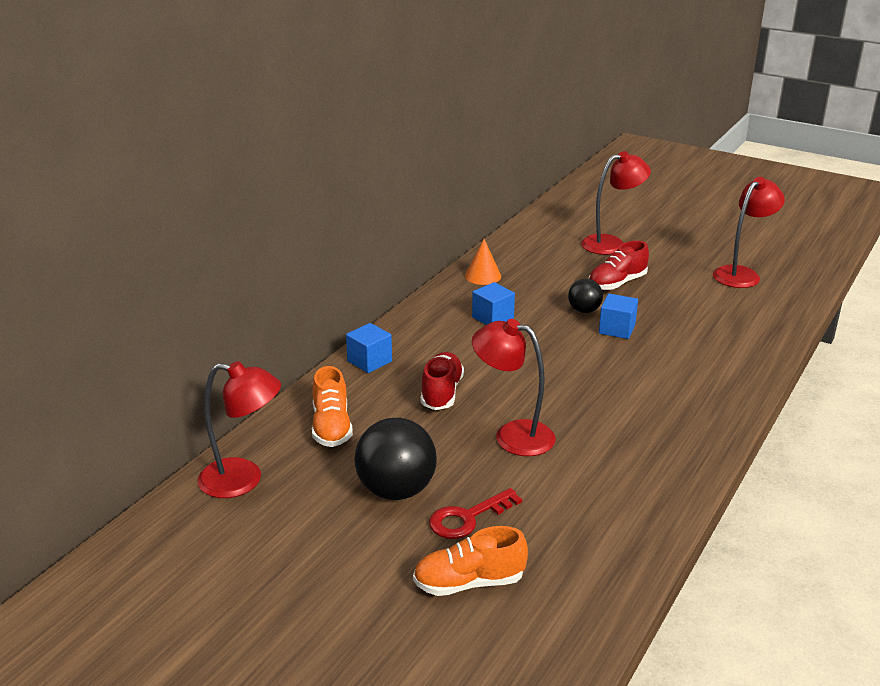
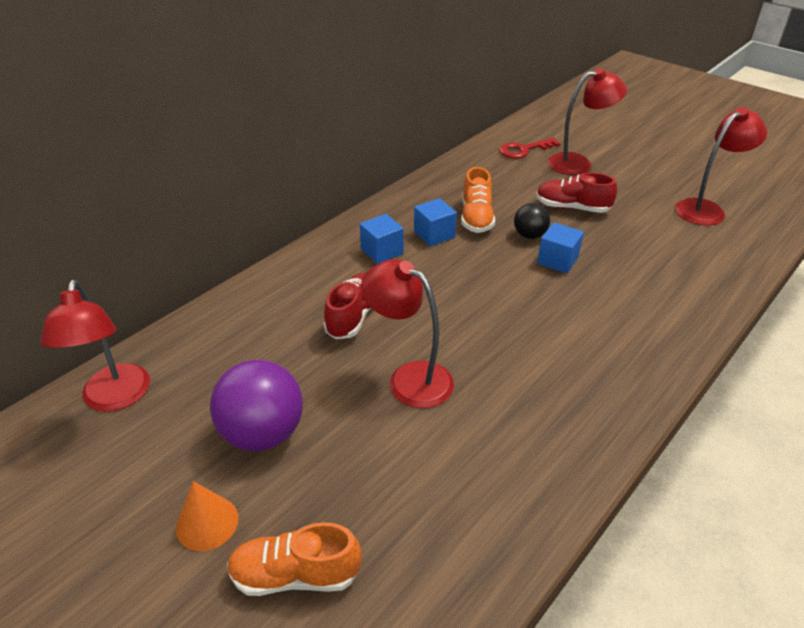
camera: 10 degrees right, 10 degrees up
(243, 480) = (115, 399): red lamp -> red lamp turned 60 degrees clockwise
(331, 427) = (228, 344): orange shoe -> orange shoe (476, 218)
(369, 361) = (295, 271): blue cube -> blue cube (382, 251)
(396, 490) = (263, 433): black ball -> purple ball
(467, 518) = (325, 482): red key -> red key (523, 150)
(483, 276) = (440, 187): orange cone -> orange cone (207, 523)
(617, 283) = (572, 208): red shoe -> red shoe turned 45 degrees clockwise

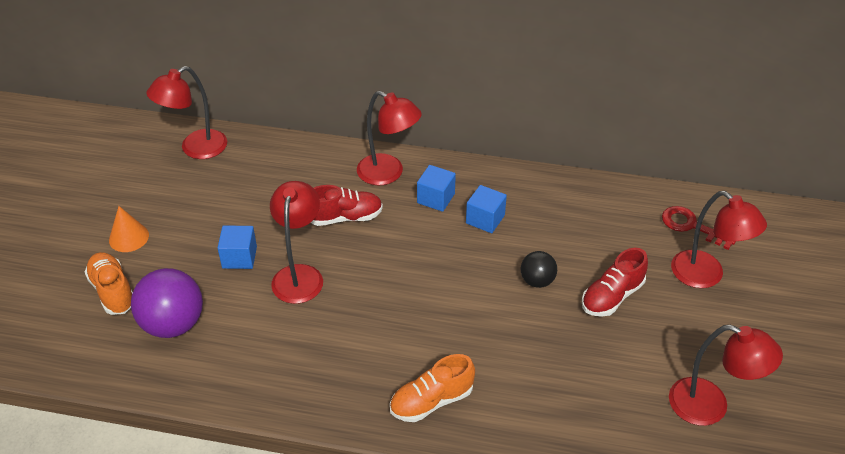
camera: 60 degrees right, 5 degrees up
(263, 433) = (206, 227): purple ball -> purple ball (173, 324)
(320, 267) = (388, 174): none -> red lamp
(476, 218) = (534, 236): orange shoe -> orange shoe (431, 401)
(557, 260) = (513, 312): blue cube -> blue cube (239, 257)
(572, 208) = (612, 296): red shoe -> red shoe turned 120 degrees counterclockwise

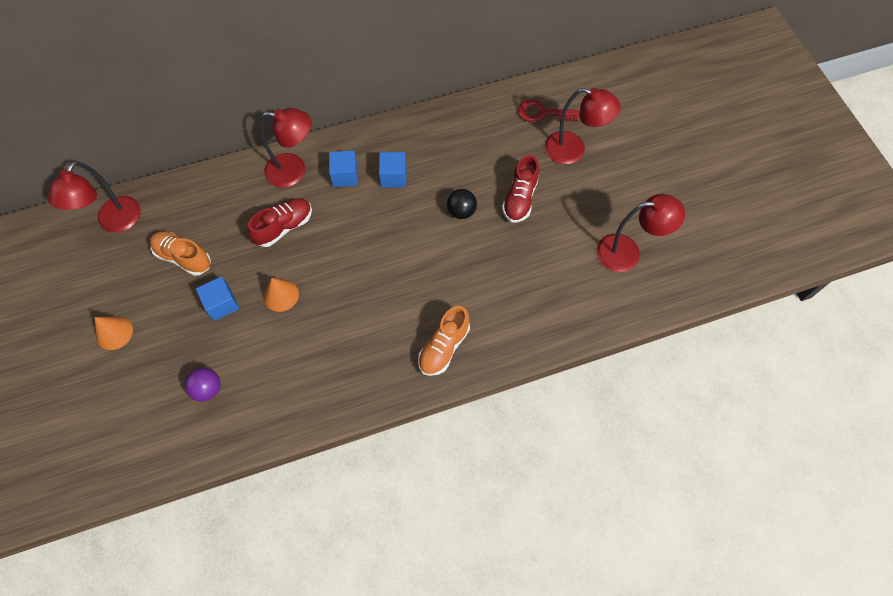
camera: 30 degrees left, 20 degrees up
(113, 291) = (136, 387): orange shoe -> orange shoe (183, 257)
(173, 324) = (208, 389): purple ball -> purple ball, size x0.55
(299, 275) = (281, 295): red lamp -> orange cone

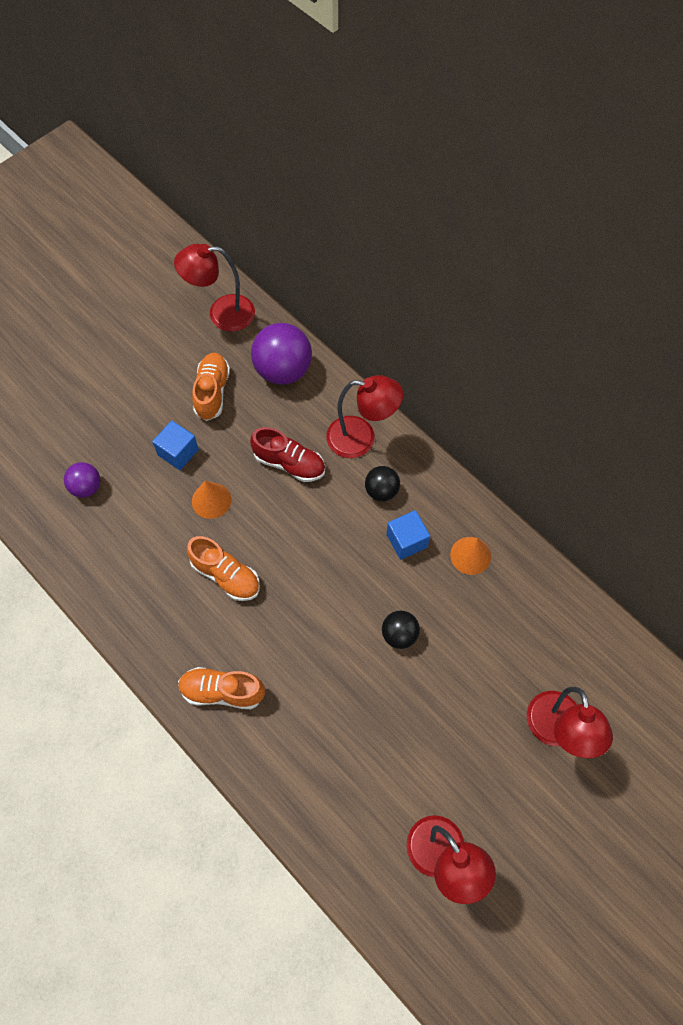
camera: 65 degrees right, 0 degrees up
(114, 332) = (110, 378): orange cone -> orange cone (470, 555)
(199, 199) = (283, 370): none -> purple ball
(294, 171) = (361, 438): red lamp -> red lamp turned 60 degrees counterclockwise
(345, 176) = (381, 491): blue cube -> black ball
(351, 309) = (226, 575): none -> orange shoe
(520, 198) = (451, 694): red shoe -> none
(542, 113) = (590, 669): red key -> none

